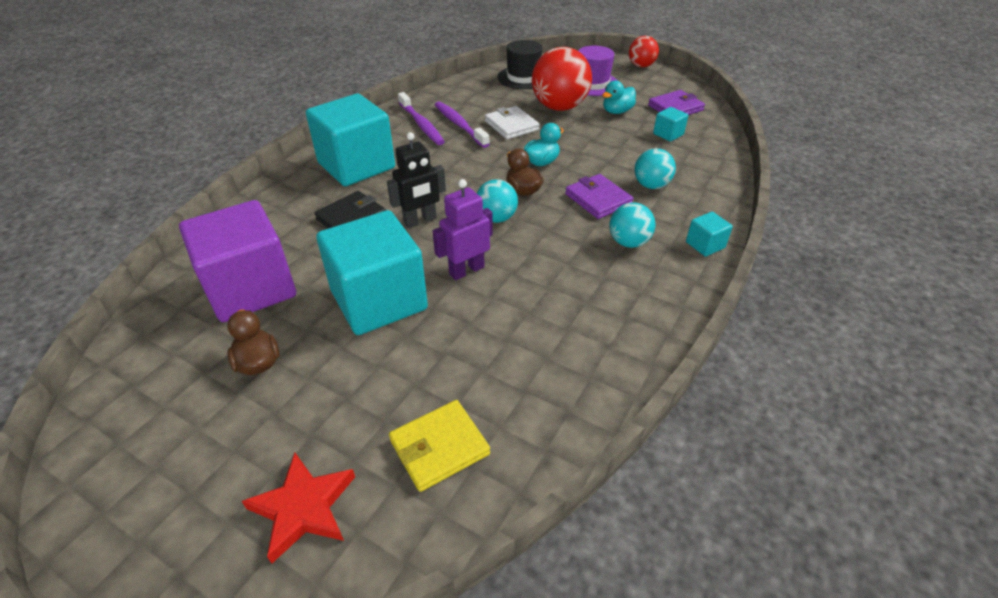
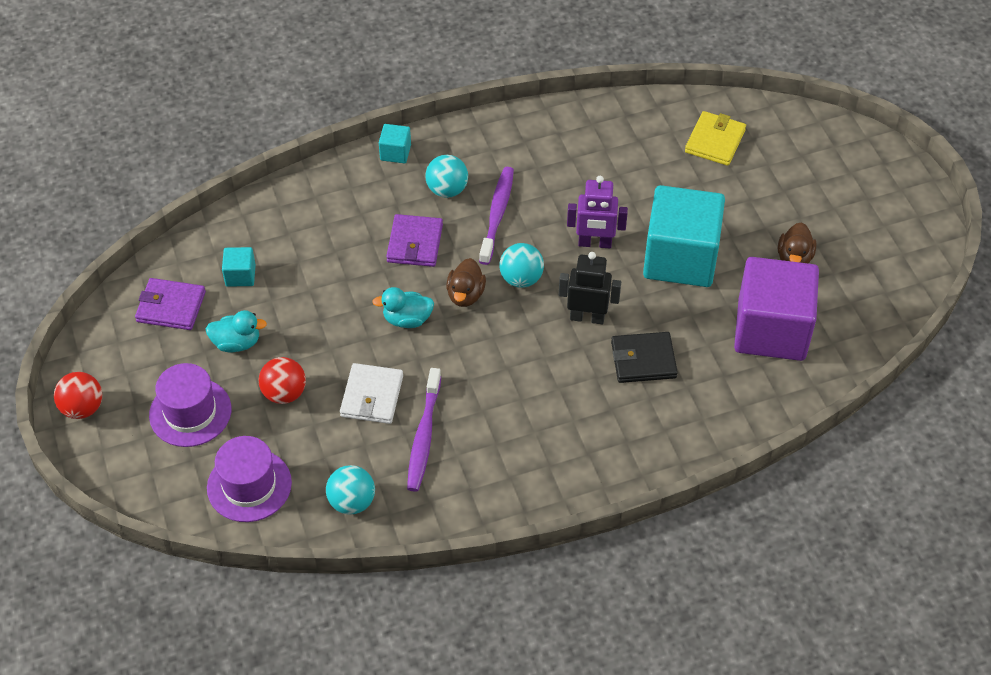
camera: 140 degrees left, 10 degrees up
(303, 508) = (808, 156): red star -> none
(356, 166) = (588, 436): turquoise cube -> none
(421, 124) = (463, 466): purple toothbrush -> purple toothbrush (497, 214)
(439, 447) = (715, 141): yellow wallet -> yellow wallet turned 75 degrees counterclockwise
(523, 77) = (249, 485): black hat -> purple hat
(559, 107) = (284, 393): red ball -> red ball, size x0.56
(651, 185) = (351, 228): turquoise ball -> turquoise ball (352, 502)

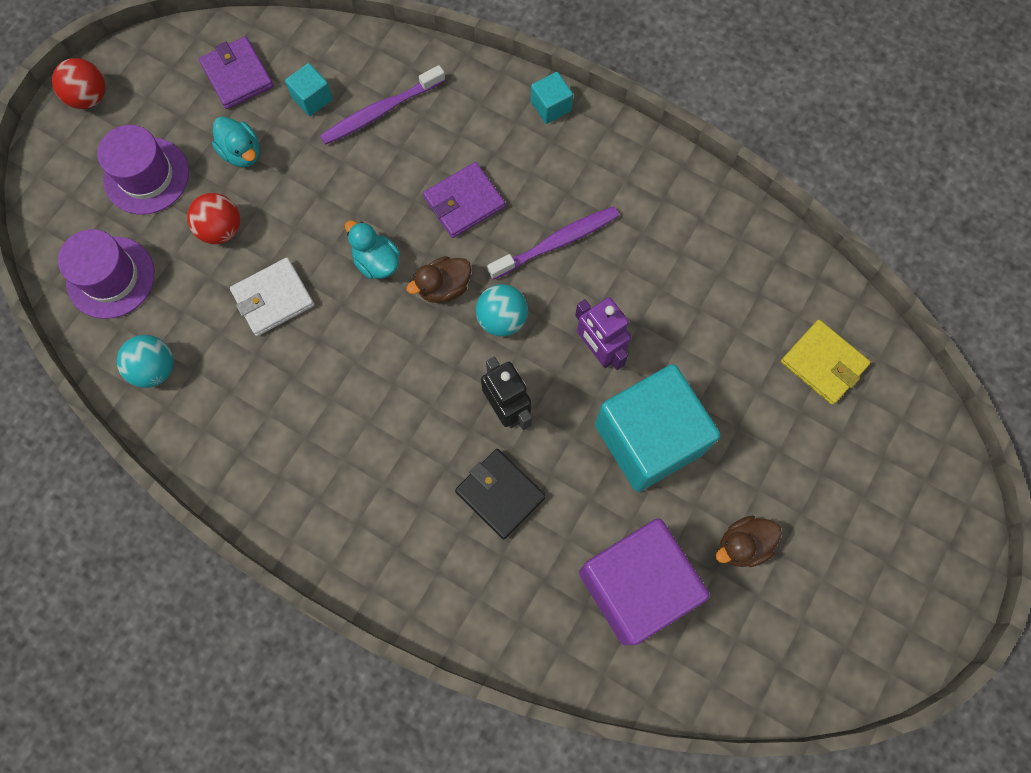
camera: 50 degrees right, 20 degrees up
(424, 436) = (265, 372): purple toothbrush -> purple toothbrush (380, 112)
(447, 190) = (547, 180): turquoise ball -> none
(715, 141) = (823, 363): yellow wallet -> yellow wallet turned 60 degrees clockwise

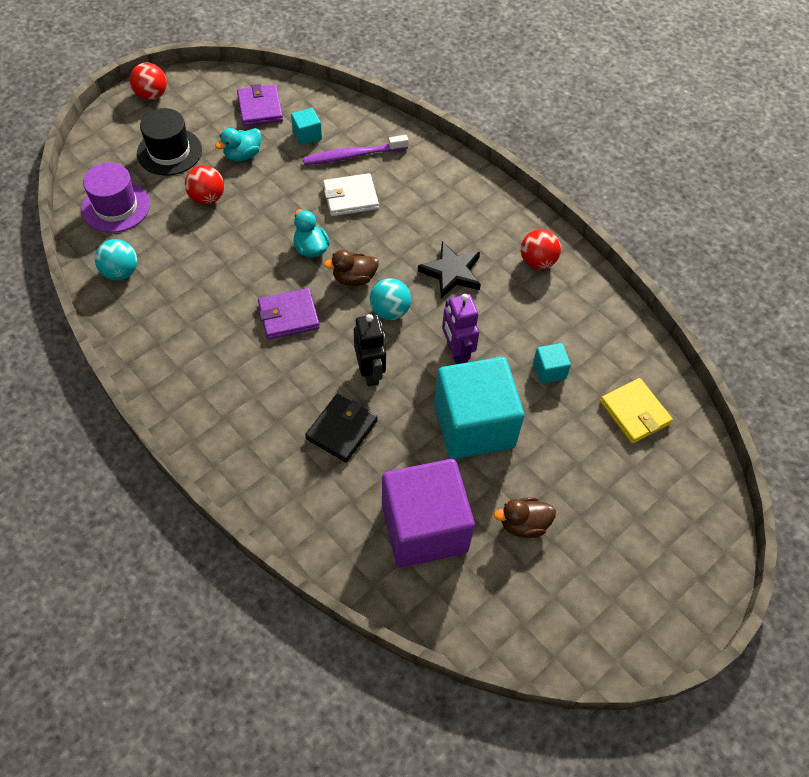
camera: 15 degrees right, 15 degrees down
(146, 176) = (169, 152): purple hat -> black hat
(242, 152) = (243, 155): turquoise duck -> turquoise duck turned 75 degrees clockwise
(273, 298) = (225, 251): white wallet -> white wallet (350, 197)
(464, 202) = (391, 228): purple wallet -> purple wallet (288, 316)
(500, 494) = (342, 429): black wallet -> black wallet turned 60 degrees clockwise
(551, 106) = (480, 184): turquoise cube -> turquoise cube (549, 370)
(557, 242) = (451, 272): purple toothbrush -> black star
(653, 196) = (537, 261): none -> red ball

